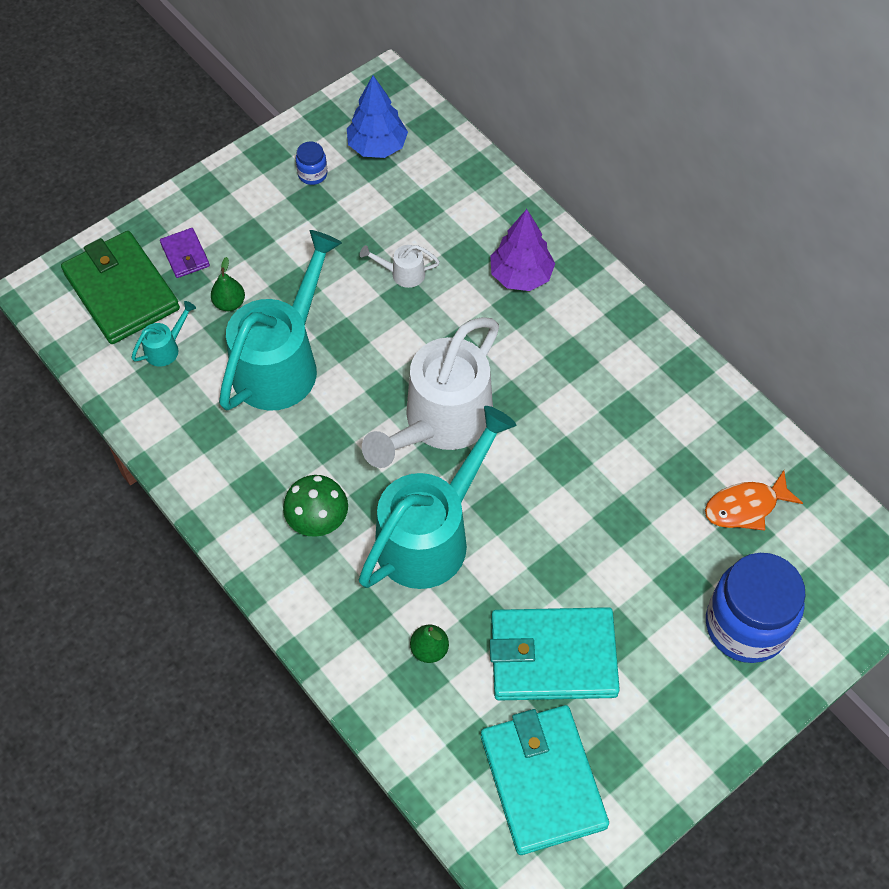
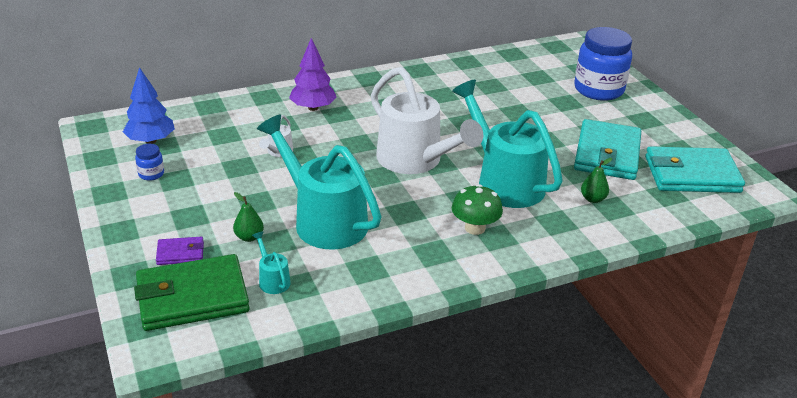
camera: 75 degrees left, 25 degrees down
(745, 507) = (522, 73): orange fish -> none

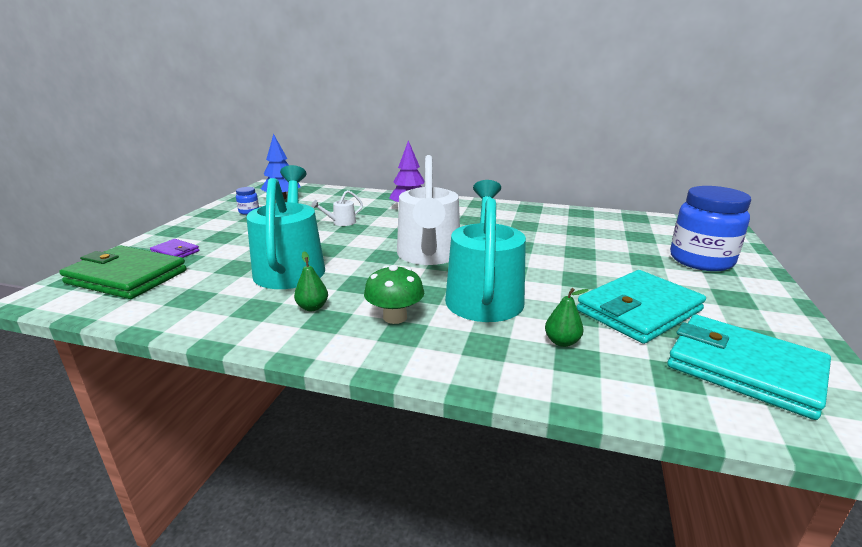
camera: 40 degrees right, 10 degrees down
(249, 237) = (228, 259): green pear -> green pear (312, 307)
(272, 279) = (186, 287): turquoise watering can -> none

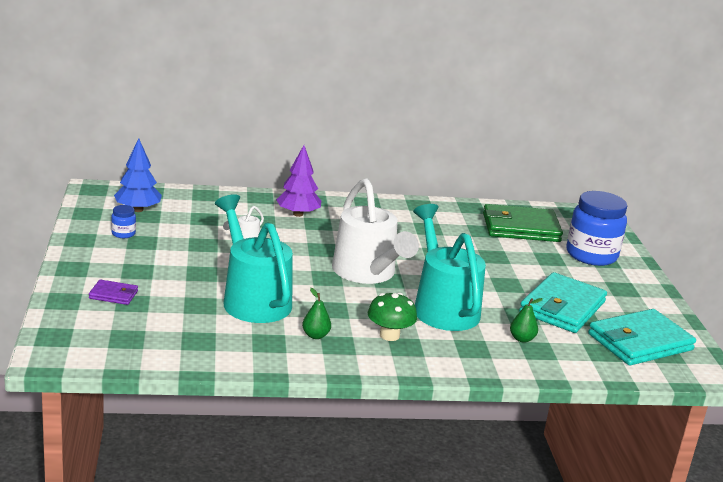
camera: 25 degrees left, 0 degrees up
(127, 277) = (105, 327): green wallet -> green wallet (521, 228)
(744, 369) = (640, 342): turquoise wallet -> turquoise wallet turned 45 degrees counterclockwise

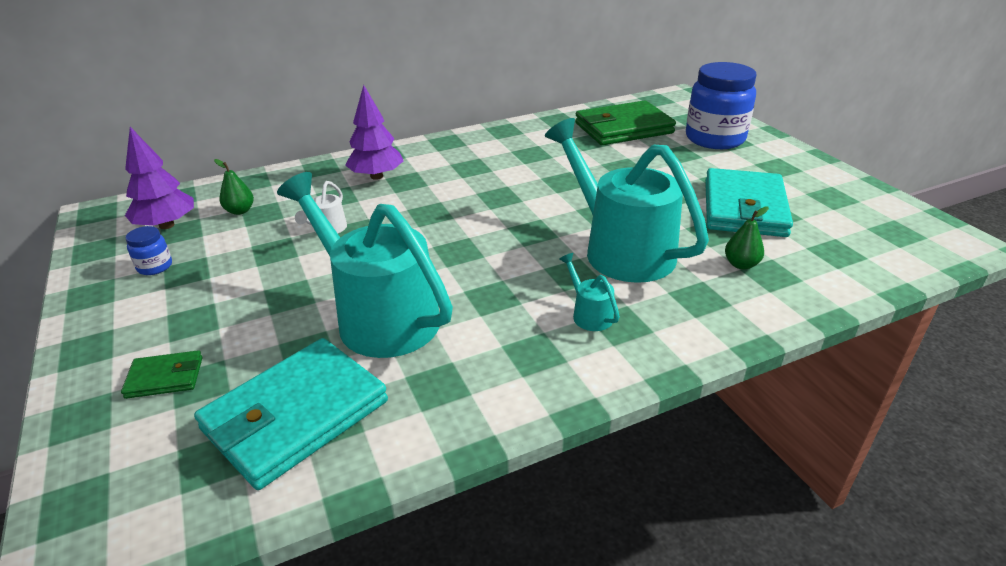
camera: 15 degrees left, 10 degrees up
(113, 295) = (165, 377): purple wallet -> green wallet
(138, 210) = (167, 225): blue tree -> purple tree
(315, 335) = (495, 348): green pear -> green pear (240, 211)
(367, 273) = (503, 230): white watering can -> none
(389, 335) = (589, 314): green mushroom -> turquoise watering can
(640, 342) = (859, 226): turquoise wallet -> turquoise wallet (296, 415)

